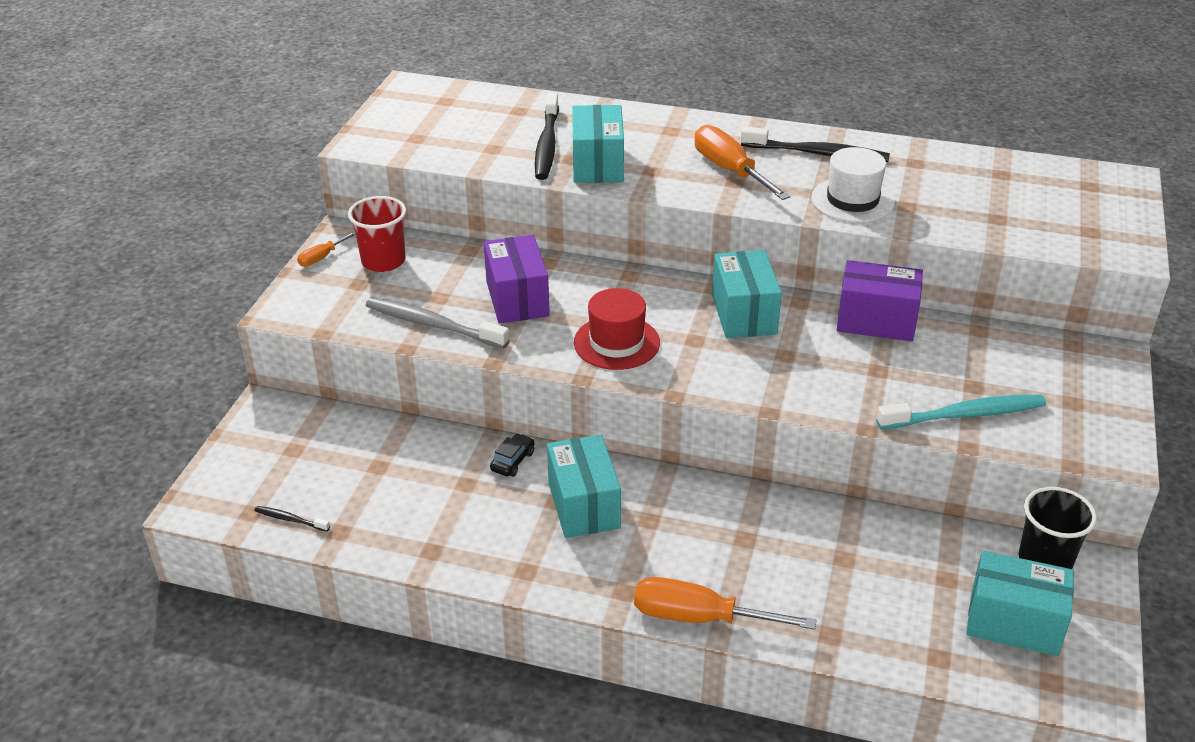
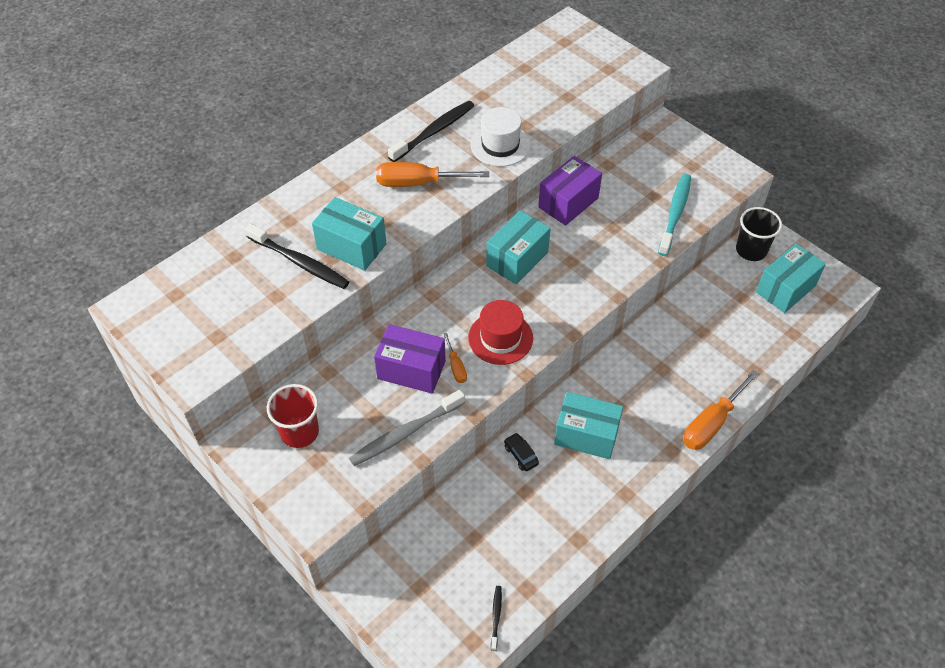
camera: 60 degrees left, 15 degrees up
(290, 519) = (496, 616): black toothbrush -> black toothbrush turned 135 degrees clockwise
(322, 257) = (261, 471): orange screwdriver -> orange screwdriver (456, 366)
(744, 314) = (517, 259): turquoise box -> turquoise box turned 75 degrees counterclockwise

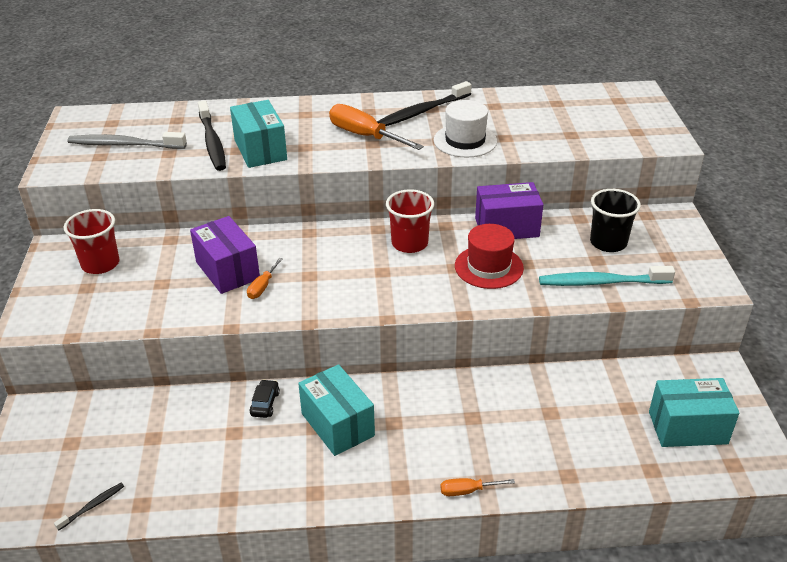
camera: 40 degrees right, 15 degrees down
(405, 433) = (166, 307): grey toothbrush -> grey toothbrush (124, 145)
(434, 132) = (422, 111): black toothbrush -> black toothbrush turned 150 degrees clockwise
(500, 338) = (323, 287): red hat -> red hat (488, 267)
(517, 259) = (409, 243): turquoise box -> red cup
(675, 214) = (601, 282): turquoise toothbrush -> turquoise toothbrush turned 150 degrees counterclockwise
(711, 423) = (467, 491): orange screwdriver -> orange screwdriver, size x0.51
(751, 250) = (685, 375): black cup -> black cup (608, 243)

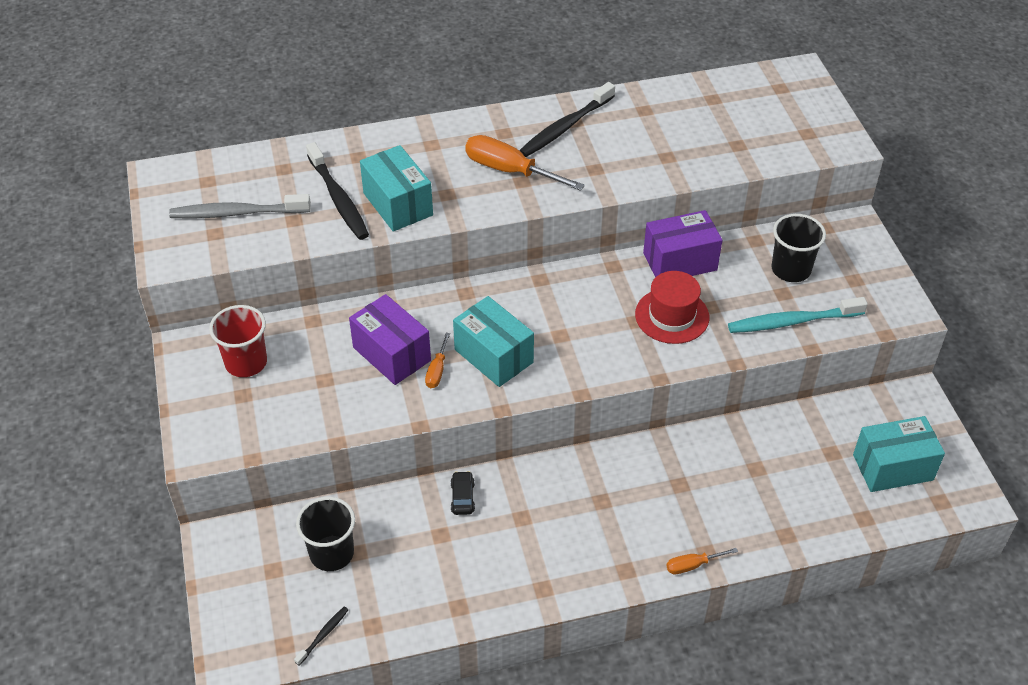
camera: 10 degrees left, 10 degrees up
(129, 436) = (331, 553): none -> black cup
(337, 424) = (545, 511): turquoise box -> turquoise box (493, 356)
(409, 243) = (580, 295): red cup -> none
(465, 141) = (624, 166): white hat -> none

